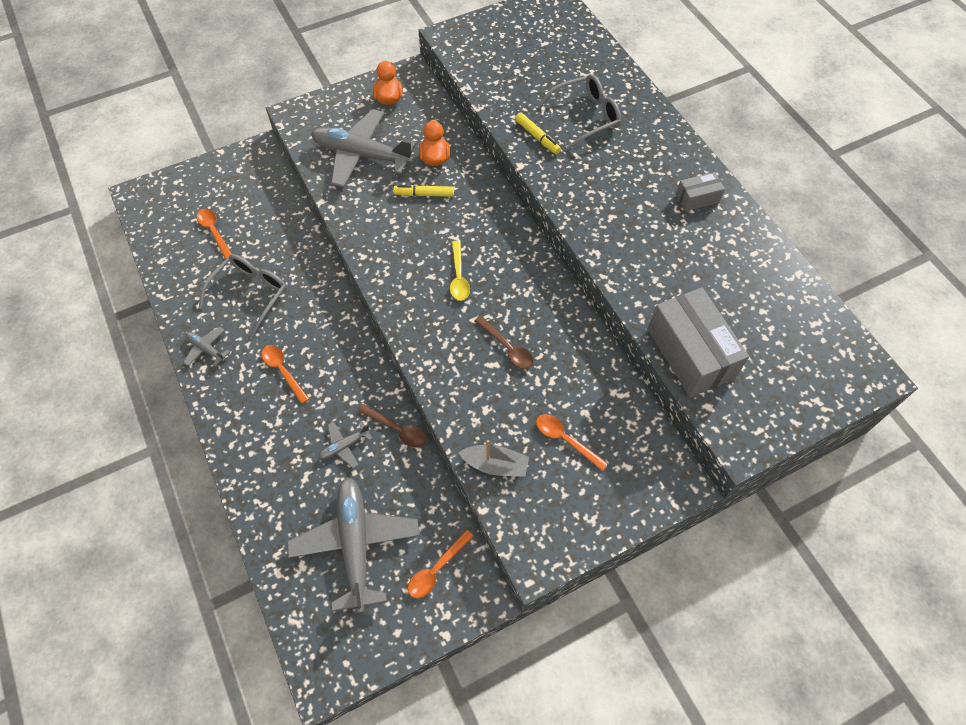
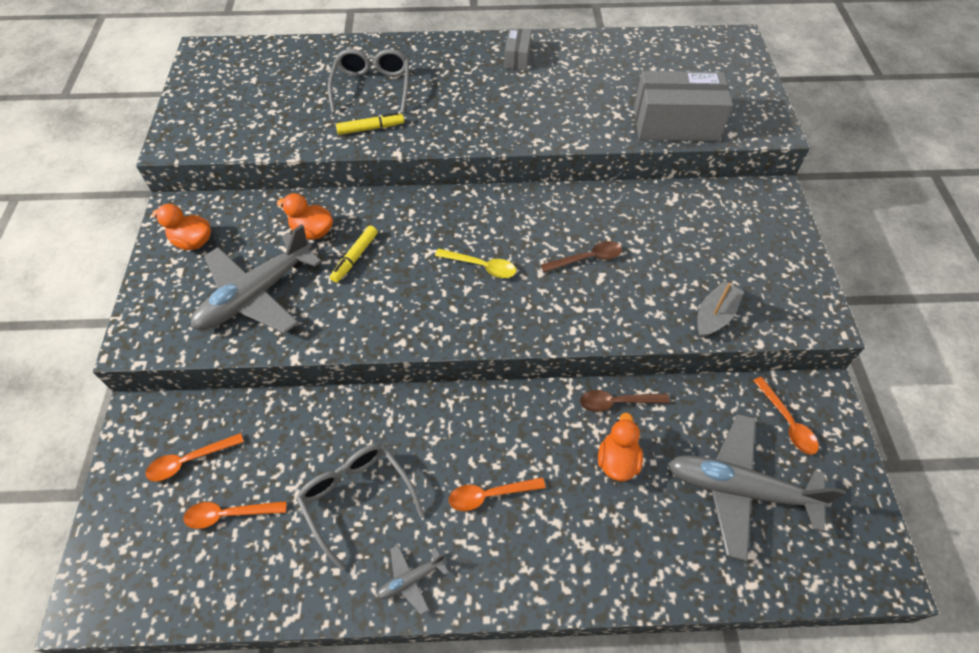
camera: 65 degrees left, 5 degrees down
(344, 446) = (617, 461): grey plane -> orange duck
(397, 429) = (617, 402): brown spoon -> brown spoon turned 150 degrees counterclockwise
(565, 440) = (706, 253): orange spoon -> orange spoon (189, 460)

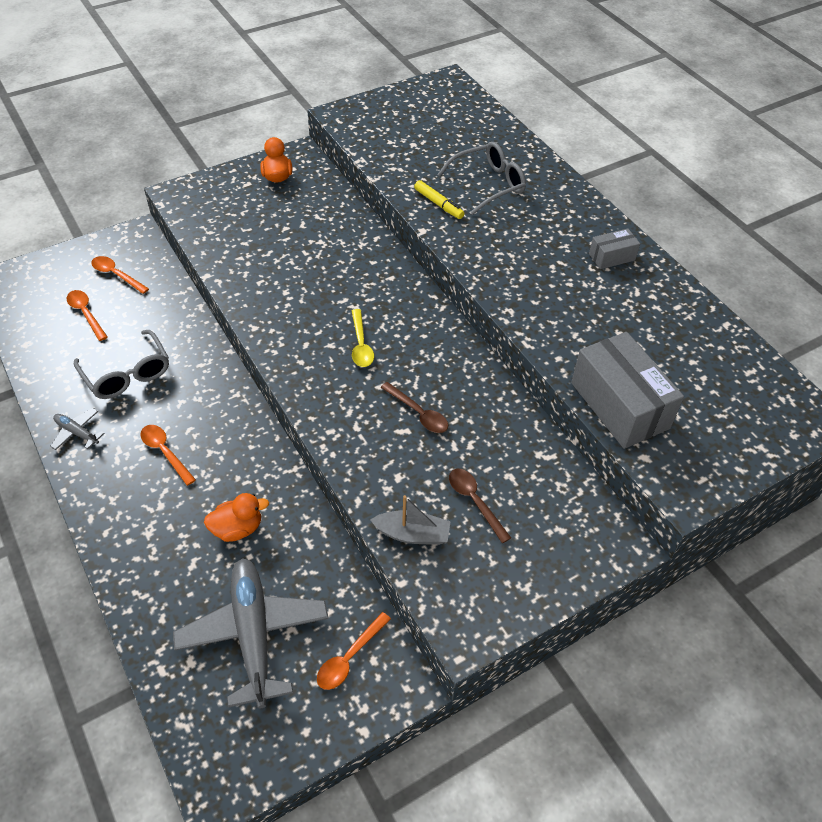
camera: 60 degrees right, 5 degrees down
(256, 295) = (249, 230): grey plane -> none
(312, 231) = (329, 231): orange duck -> none
(355, 257) = (319, 266): yellow marker -> none
(356, 498) = (127, 374): grey glasses -> grey glasses turned 120 degrees clockwise
(617, 402) = (297, 508): brown spoon -> brown spoon (475, 501)

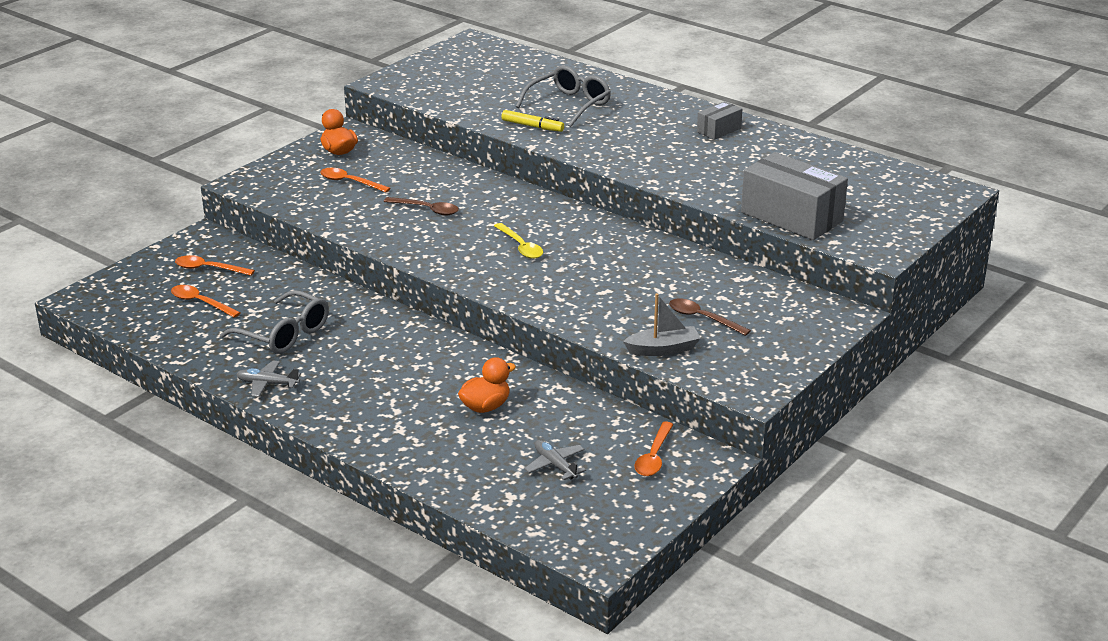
camera: 20 degrees left, 20 degrees down
(165, 452) = (371, 376): orange spoon -> orange spoon (350, 182)
(253, 634) = (555, 465): grey plane -> grey plane, size x0.45
(418, 413) = (610, 277): brown spoon -> brown spoon (426, 210)

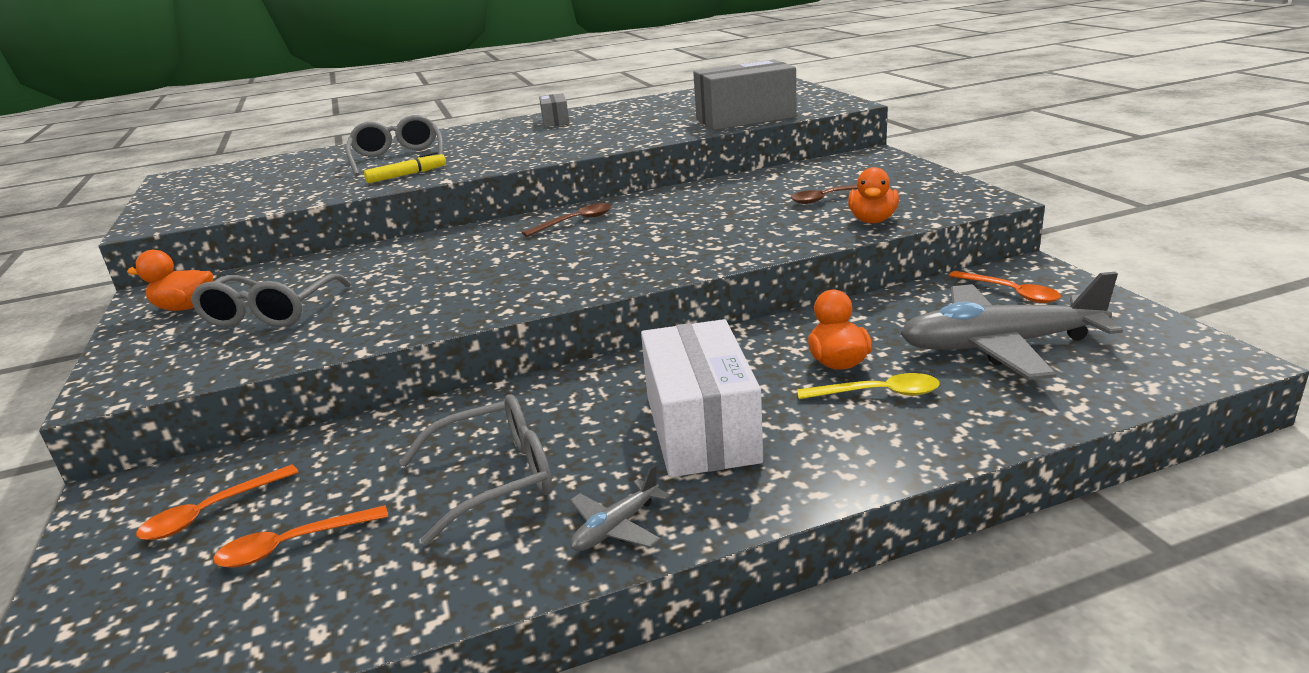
camera: 55 degrees left, 5 degrees down
(350, 182) = (270, 313): orange spoon -> grey glasses
(373, 380) = (701, 428): none -> white box
(426, 210) = (420, 281): brown spoon -> brown spoon (575, 222)
(520, 247) = (582, 248): yellow spoon -> yellow spoon (877, 393)
(555, 465) = (999, 346): grey plane -> grey plane, size x2.24
(663, 349) = (872, 220): grey boat -> orange duck

